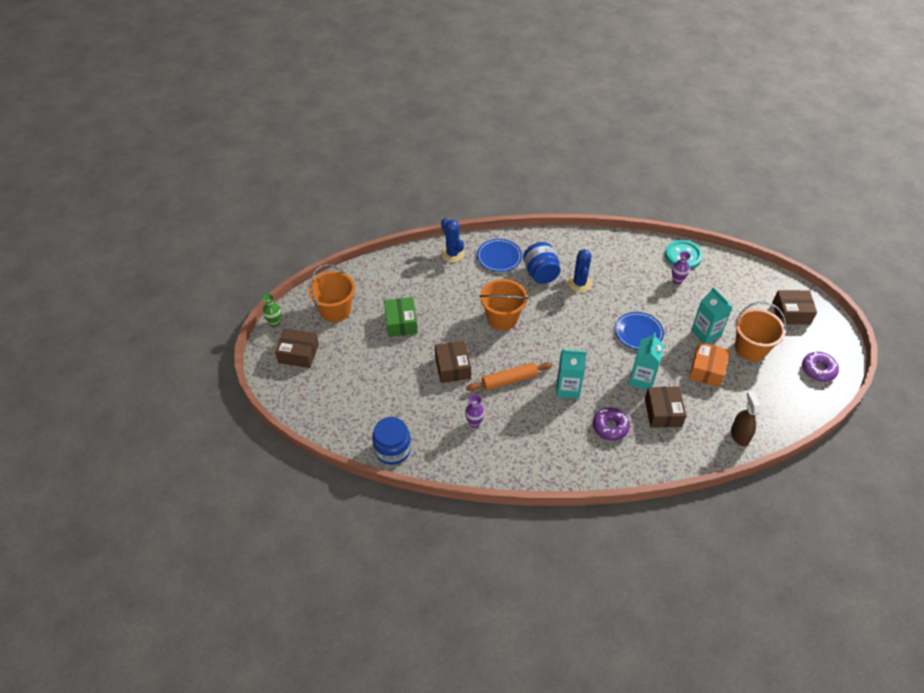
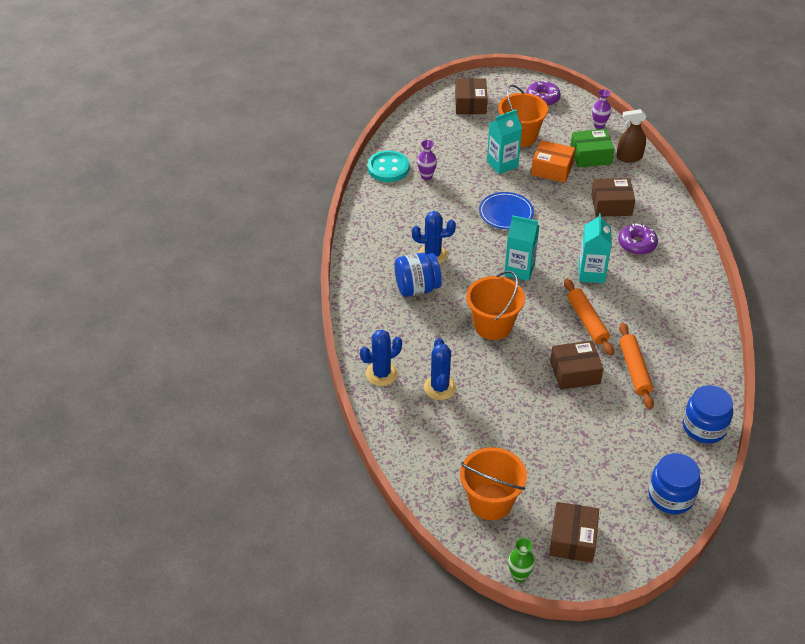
camera: 90 degrees left, 5 degrees down
(327, 417) = (671, 496): none -> blue jar
(401, 322) = (507, 426): green box -> green box (590, 156)
(439, 285) = (439, 387): none -> blue cactus
(455, 408) = (634, 370): none -> orange rolling pin
(474, 423) = (652, 353): purple vase -> purple vase (599, 125)
(499, 257) = (388, 326): blue plate -> none
(642, 379) = (570, 216): turquoise carton -> turquoise carton (519, 270)

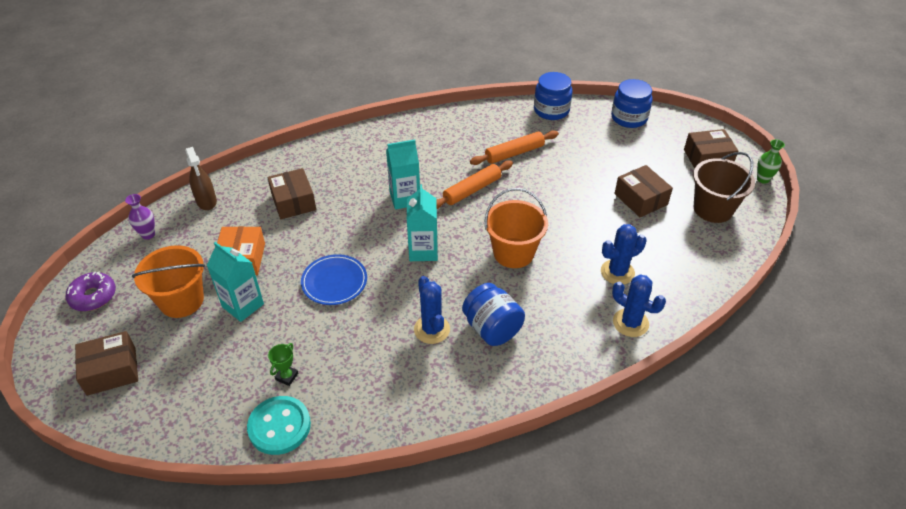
camera: 110 degrees left, 0 degrees up
(426, 176) = (287, 376): purple vase -> green trophy
(490, 502) = (713, 209): orange bucket -> brown bucket
(575, 372) = (539, 187): brown box -> brown box (640, 199)
(590, 156) = (210, 231): green box -> none
(637, 244) = (349, 175): purple donut -> none

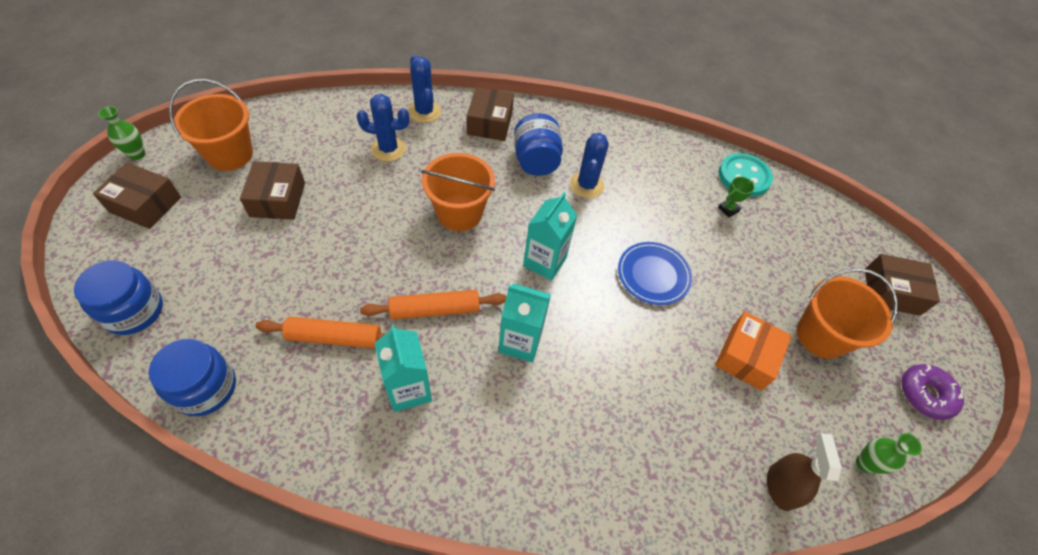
camera: 155 degrees left, 10 degrees up
(148, 234) = (865, 464): purple vase -> green vase
(243, 305) = (755, 296): turquoise carton -> turquoise carton (408, 389)
(293, 202) = (660, 416): brown box -> brown box (490, 123)
(713, 209) = (230, 154): brown bucket -> orange bucket

